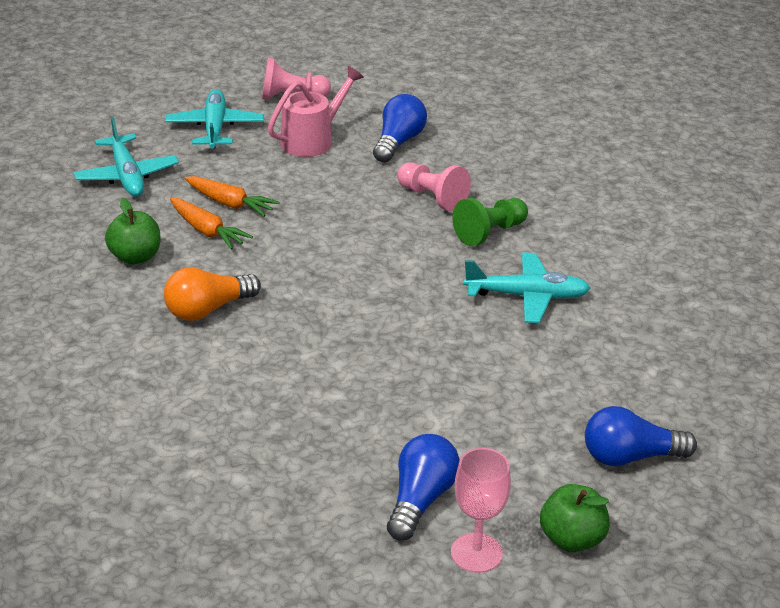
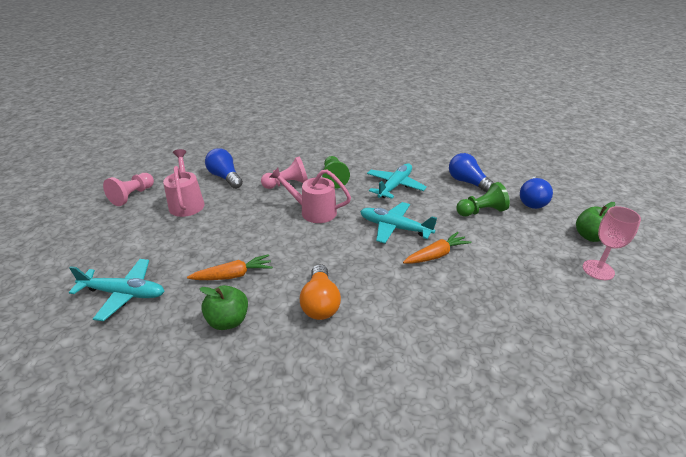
camera: 60 degrees left, 0 degrees up
(215, 128) = (123, 235): turquoise plane -> turquoise plane (395, 228)
(230, 204) = (214, 255): orange carrot -> orange carrot (436, 255)
(385, 243) = (313, 211): none -> pink watering can
(420, 500) = (549, 274): blue light bulb -> blue light bulb (468, 182)
(536, 402) = (481, 211): none -> green pawn

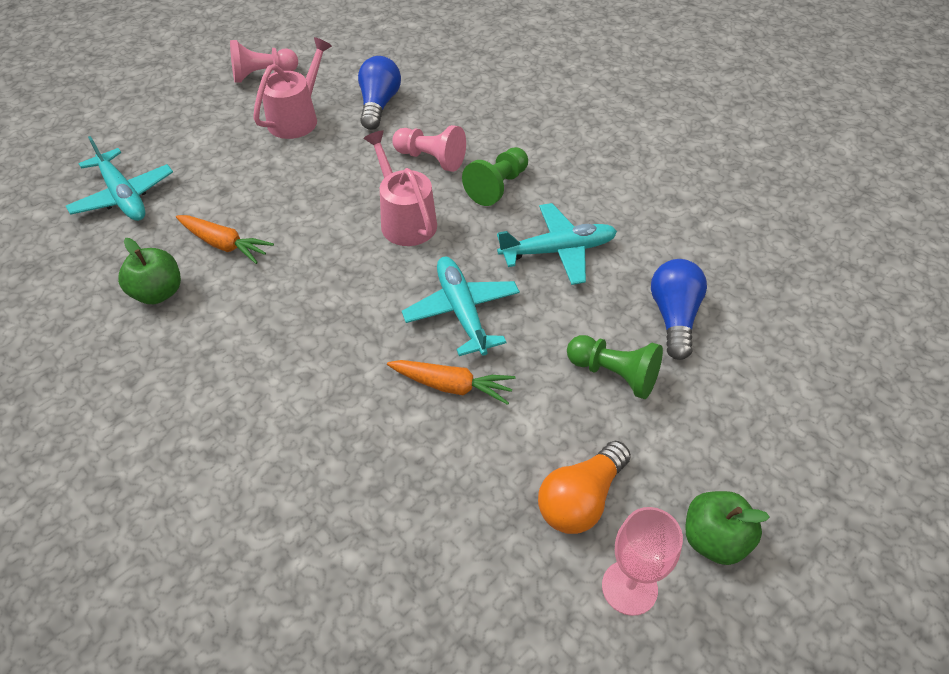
camera: 45 degrees right, 15 degrees up
(320, 303) = (252, 341): orange light bulb -> orange light bulb (580, 499)
(532, 201) = (726, 418): blue light bulb -> none

